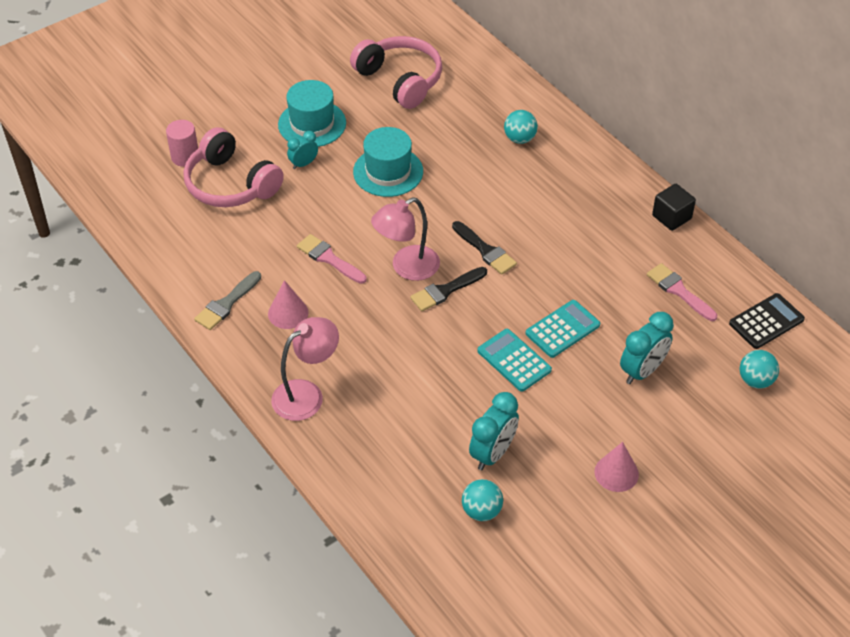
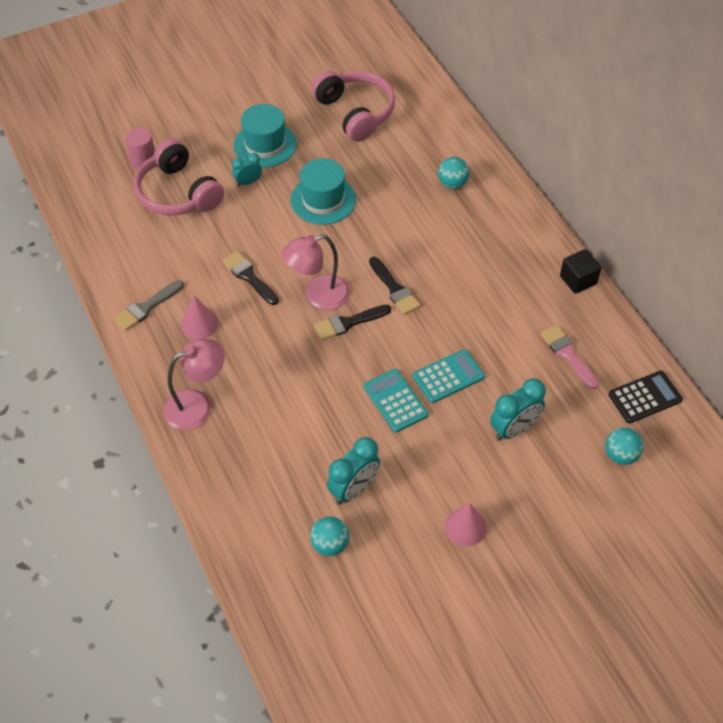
camera: 10 degrees right, 5 degrees up
(329, 258) = (249, 277): pink brush -> black brush

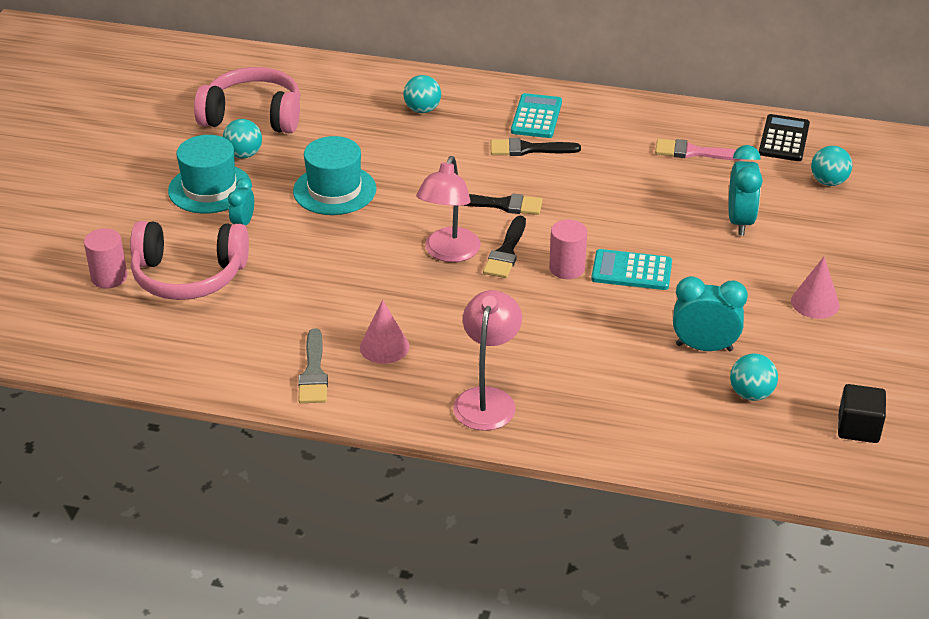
camera: 50 degrees left, 15 degrees down
(249, 277) = (367, 284): black brush -> black brush (528, 149)
(313, 135) = (244, 154): none -> turquoise ball
(354, 489) = (704, 347): turquoise clock -> turquoise clock turned 75 degrees counterclockwise
(363, 364) = (567, 268): none -> pink cylinder
(448, 376) = (640, 227): turquoise calculator -> turquoise calculator (536, 117)
(578, 280) = (621, 105): black cube -> black cube (858, 428)

